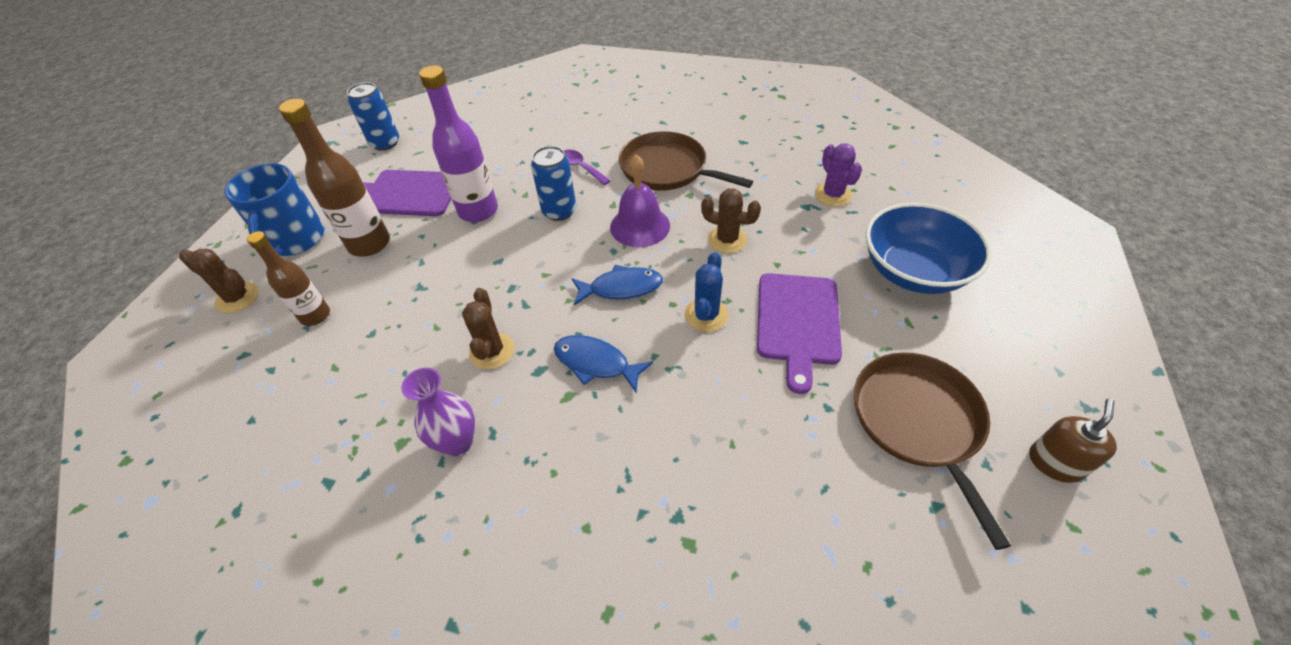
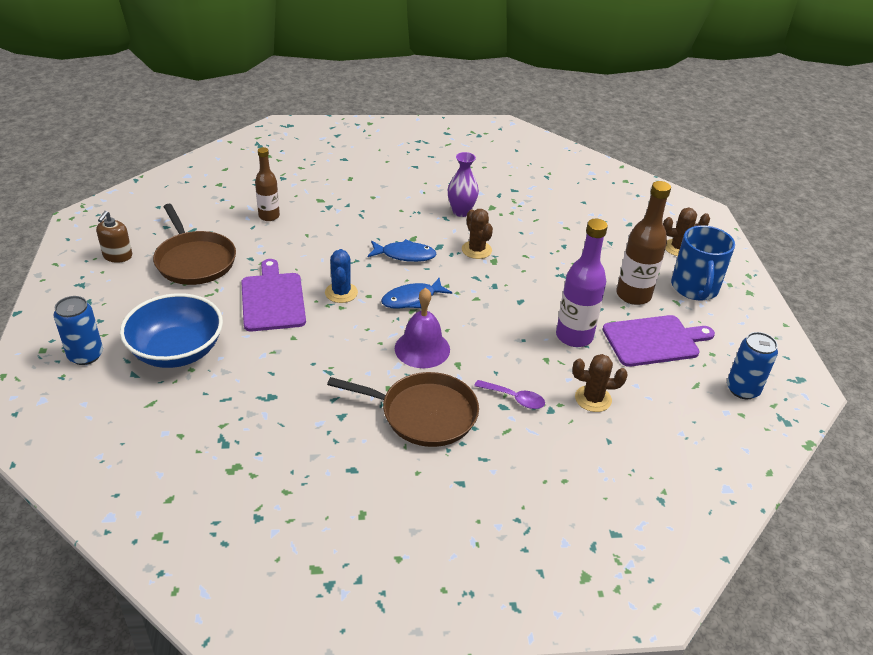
camera: 155 degrees right, 10 degrees down
(295, 240) = (694, 288): blue mug -> blue mug turned 150 degrees counterclockwise
(315, 316) = (612, 248): brown bottle -> brown bottle (269, 216)
(559, 211) = (502, 349): blue can -> blue can (86, 355)
(727, 240) = (340, 350): brown cactus -> brown cactus (593, 399)
(832, 195) = (244, 414): purple cactus -> none

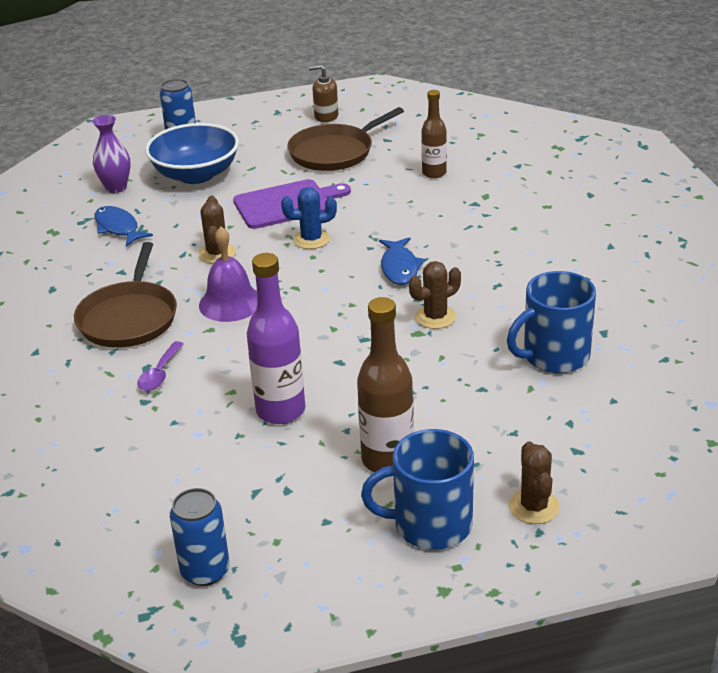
camera: 85 degrees right, 5 degrees down
(412, 299) = (316, 284): blue fish -> blue fish (118, 228)
(461, 212) = (518, 295): purple vase -> purple vase (116, 188)
(535, 212) = (554, 356): none -> blue mug
(593, 399) = (167, 432): brown cactus -> brown cactus (217, 253)
(654, 341) = (290, 482): purple cutting board -> none

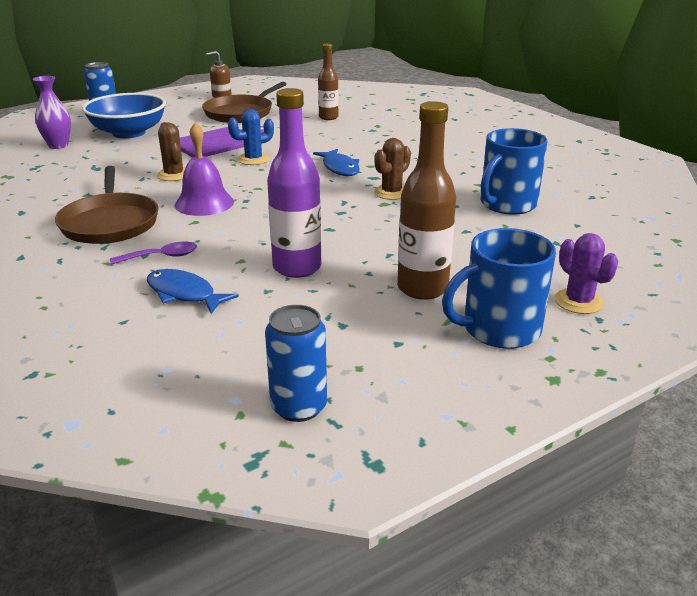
camera: 20 degrees left, 5 degrees down
(118, 228) = (71, 168): blue fish -> blue fish (184, 294)
(160, 373) = (161, 257): purple spoon -> purple spoon turned 105 degrees counterclockwise
(534, 507) = (578, 302): brown cactus -> purple cactus

